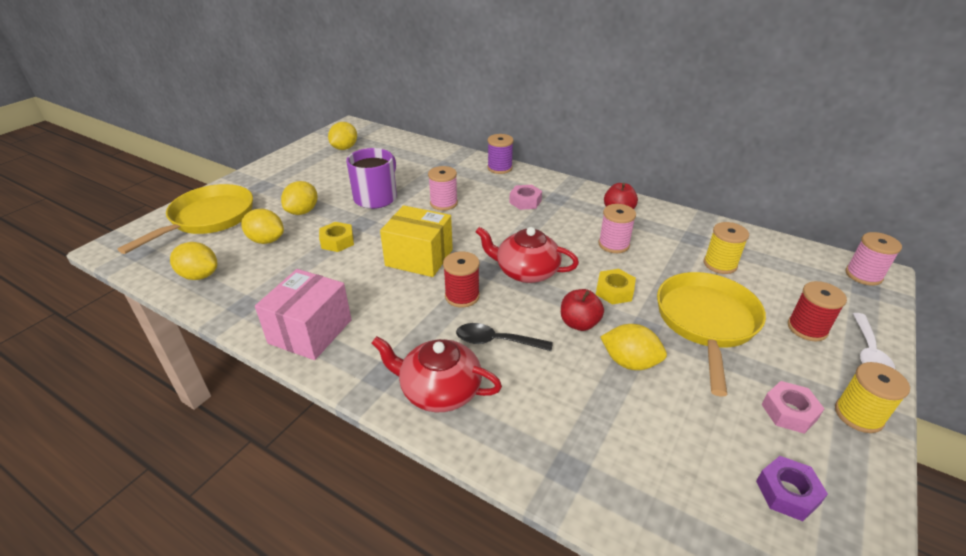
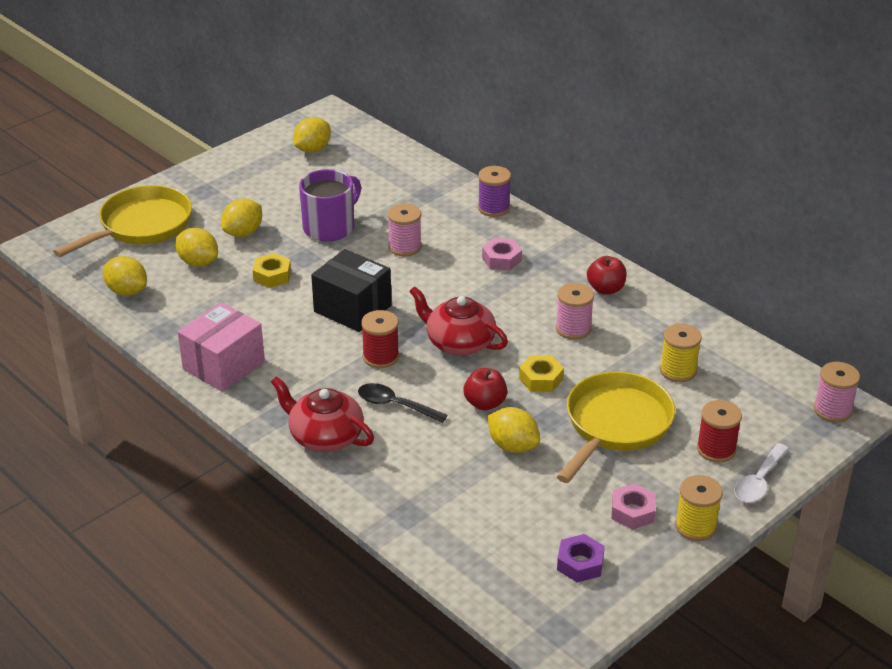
camera: 15 degrees right, 0 degrees up
(419, 258) = (352, 308): yellow box -> black box

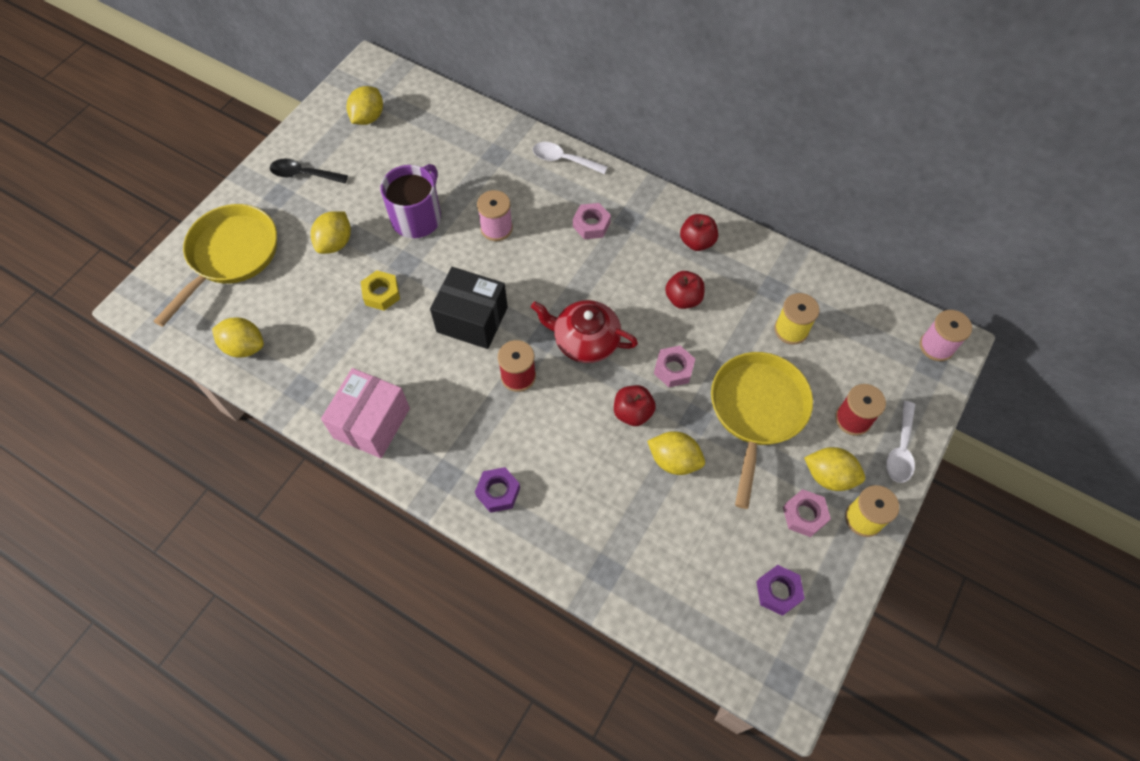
camera: 15 degrees left, 25 degrees up
(198, 262) = (303, 292): yellow lemon -> yellow lemon (829, 476)
(325, 436) = (498, 492): red teapot -> purple nut
(395, 405) = (551, 435): black spoon -> black spoon (303, 174)
(493, 208) = (564, 160): purple spool -> white spoon
(541, 379) = (673, 369): yellow nut -> pink nut
(573, 329) = (683, 299): pink spool -> red apple

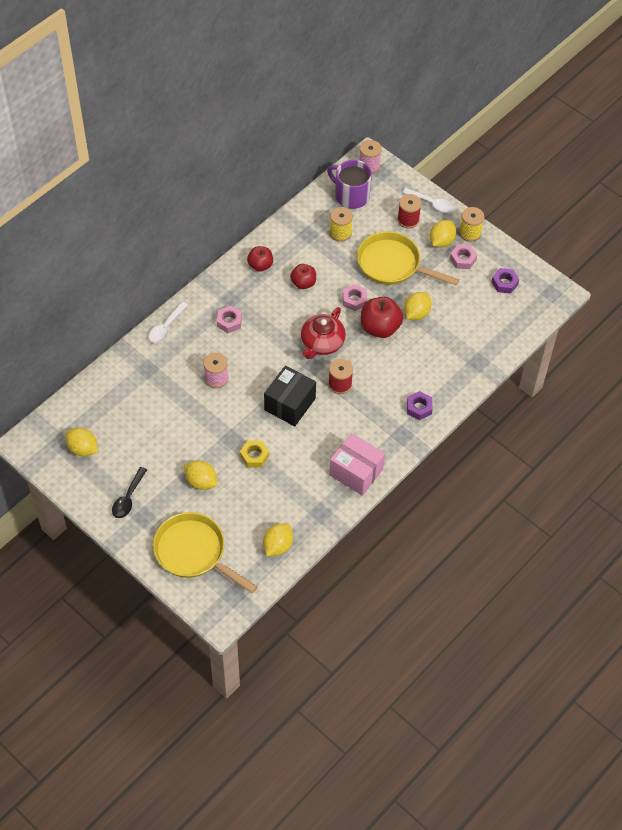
camera: 80 degrees left, 5 degrees down
(417, 217) = (192, 426): purple mug -> purple mug (351, 195)
(632, 412) = (380, 328): red apple -> red apple, size x1.59

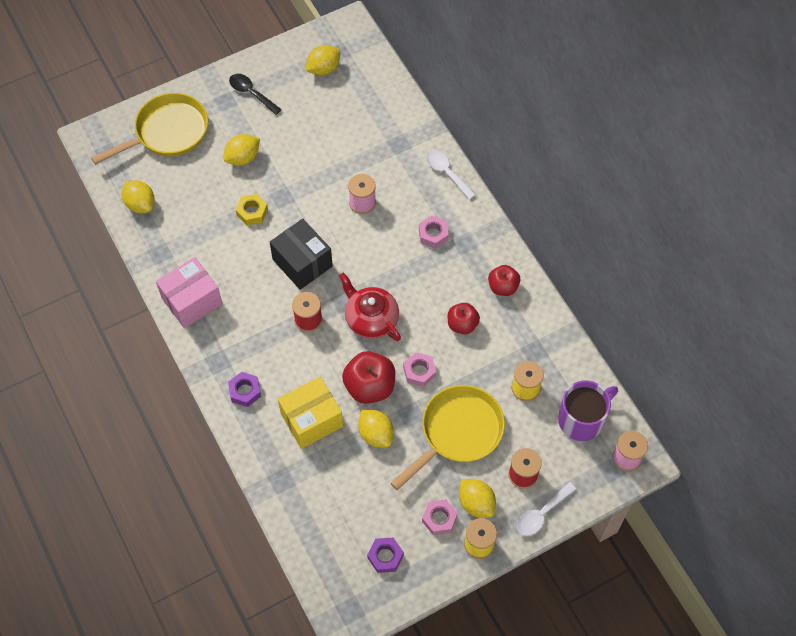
camera: 110 degrees right, 5 degrees up
(423, 357) = (311, 420): none -> yellow box

